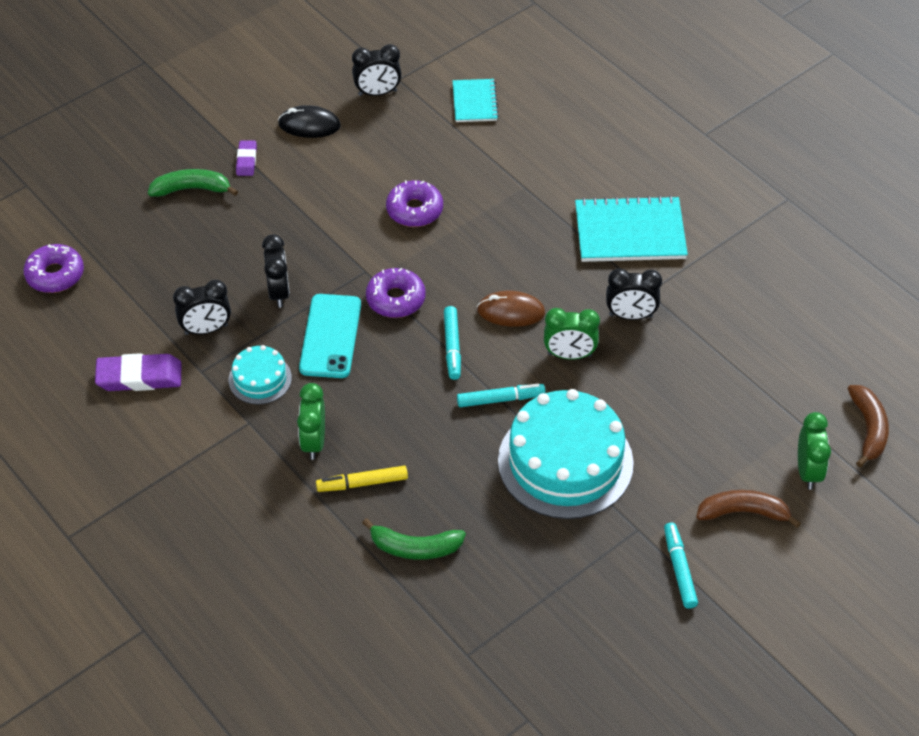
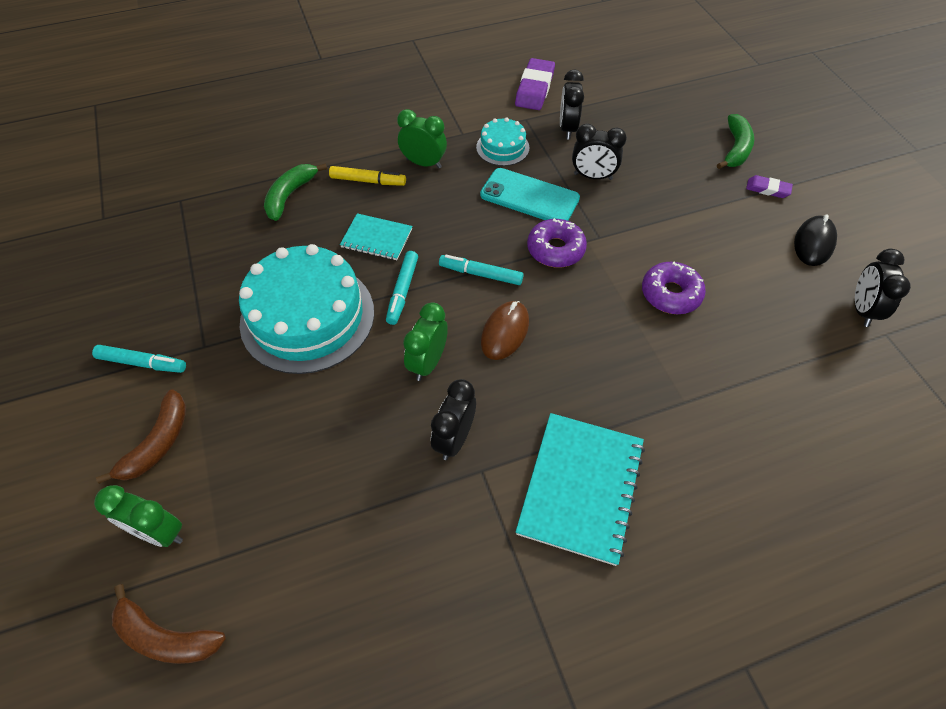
camera: 110 degrees right, 5 degrees up
(55, 275) = (655, 65): purple donut -> none
(362, 483) = (368, 181): yellow marker -> yellow marker turned 90 degrees clockwise
(474, 102) = (840, 397): turquoise notebook -> turquoise notebook (377, 238)

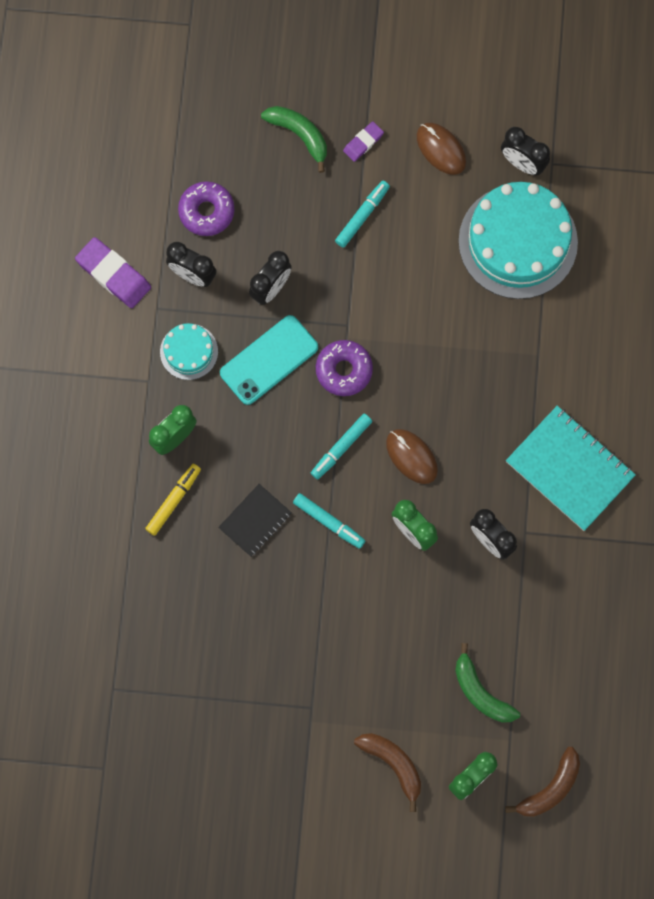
camera: 65 degrees left, 20 degrees up
(142, 363) = (306, 762): turquoise marker -> turquoise marker (362, 216)
(290, 195) = (158, 581): green banana -> green banana (480, 692)
(307, 317) = (319, 612): turquoise cake -> turquoise cake (518, 241)
(377, 238) = (255, 521): turquoise notebook -> black notebook
(670, 294) = (436, 302): purple donut -> purple donut (206, 211)
(813, 243) = (441, 149): black mouse -> brown mouse

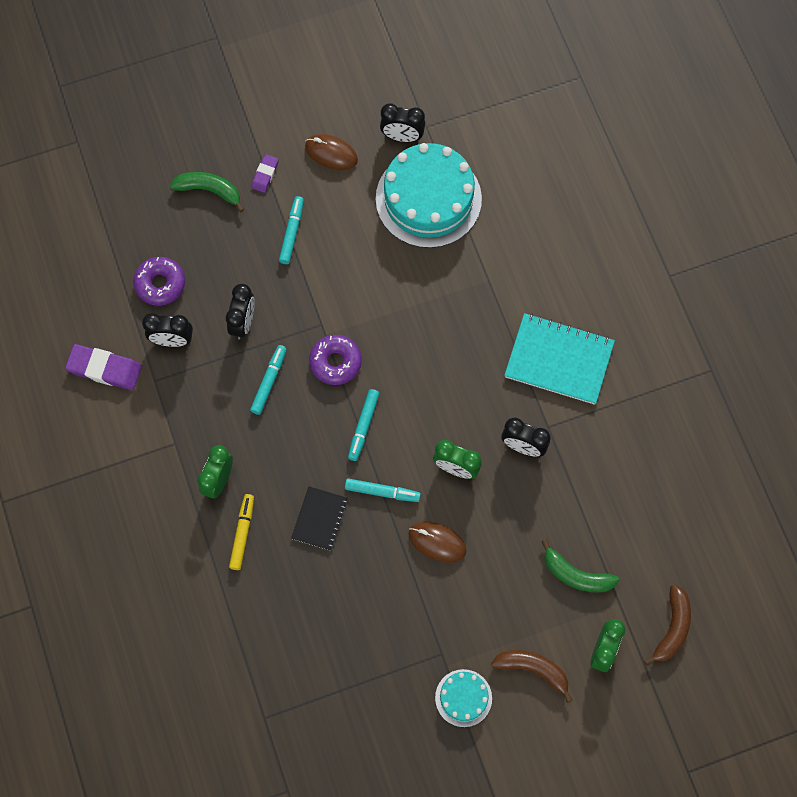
camera: 25 degrees left, 5 degrees down
(189, 351) = (198, 404): turquoise cake -> turquoise cake (463, 698)
(269, 360) = (269, 381): turquoise phone -> turquoise marker
(411, 457) = (425, 407): brown mouse -> brown mouse (437, 542)

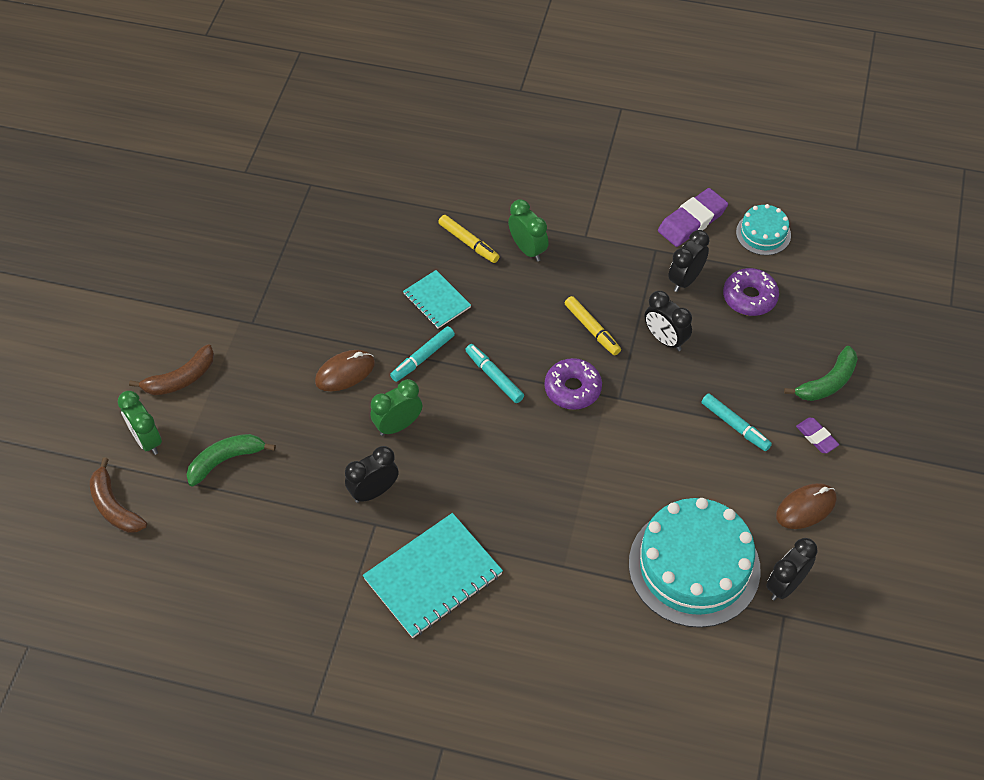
camera: 125 degrees right, 15 degrees down
(269, 381) = (592, 329): turquoise marker -> yellow marker
(319, 519) = (437, 300): black notebook -> turquoise notebook
(463, 698) = (205, 317): turquoise cake -> turquoise cake (763, 233)

